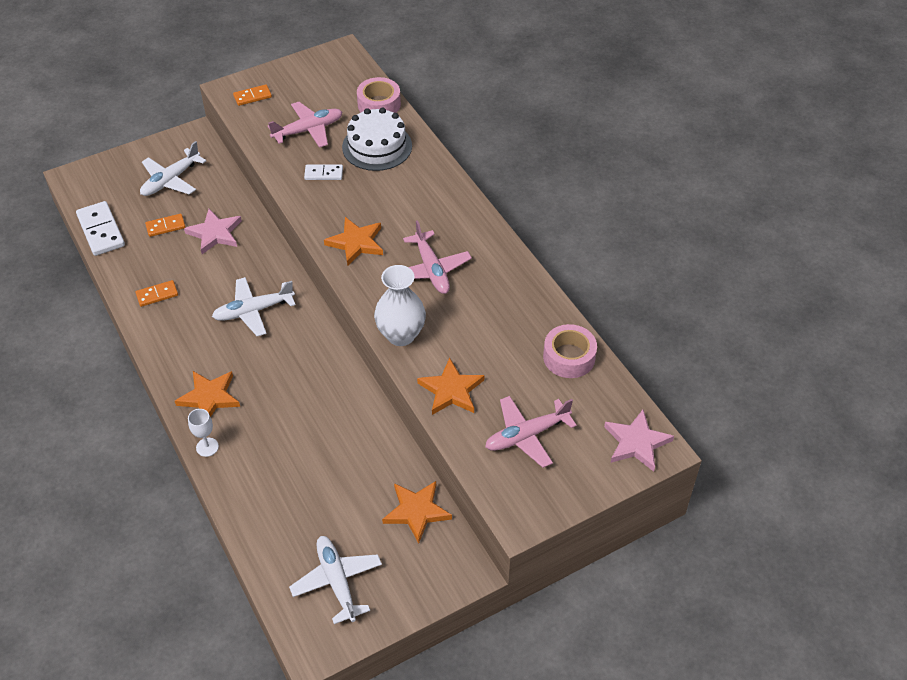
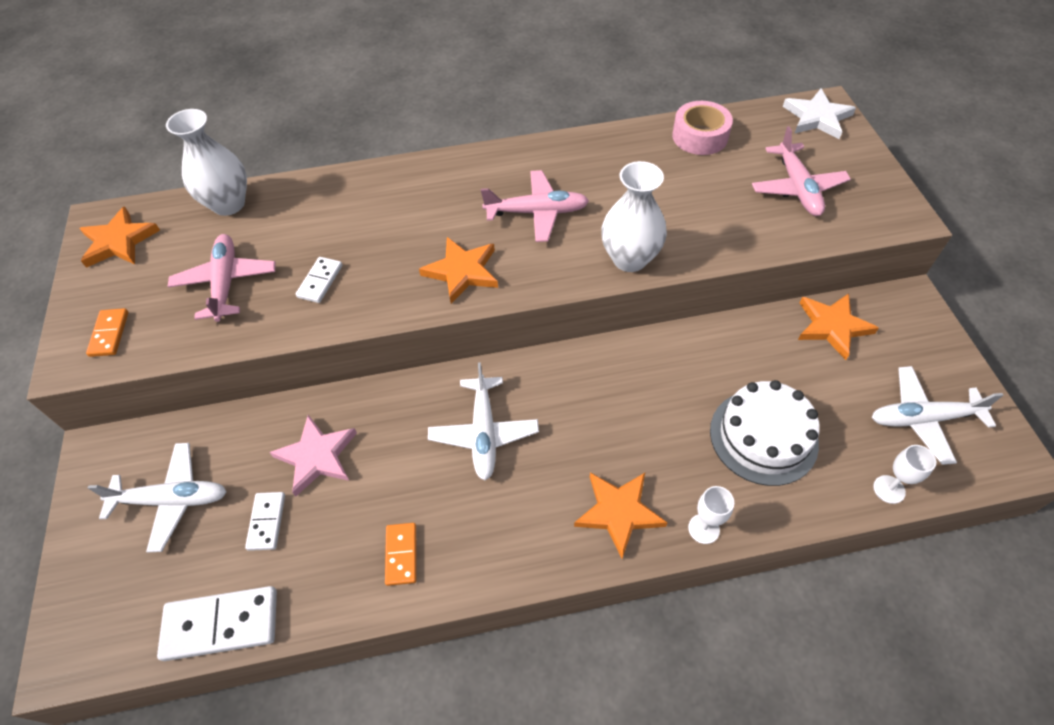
camera: 70 degrees left, 5 degrees up
(165, 226) = (266, 522): orange domino -> white domino
(171, 180) = (172, 500): white plane -> white plane turned 60 degrees counterclockwise
(264, 559) = (889, 489): none -> white goblet
(377, 146) = (303, 220): white cake -> white cake (763, 436)
(379, 104) = (228, 204): pink tape -> white vase
(451, 390) = (724, 232): orange star -> orange star (119, 241)
(636, 443) = (817, 117): pink star -> white star

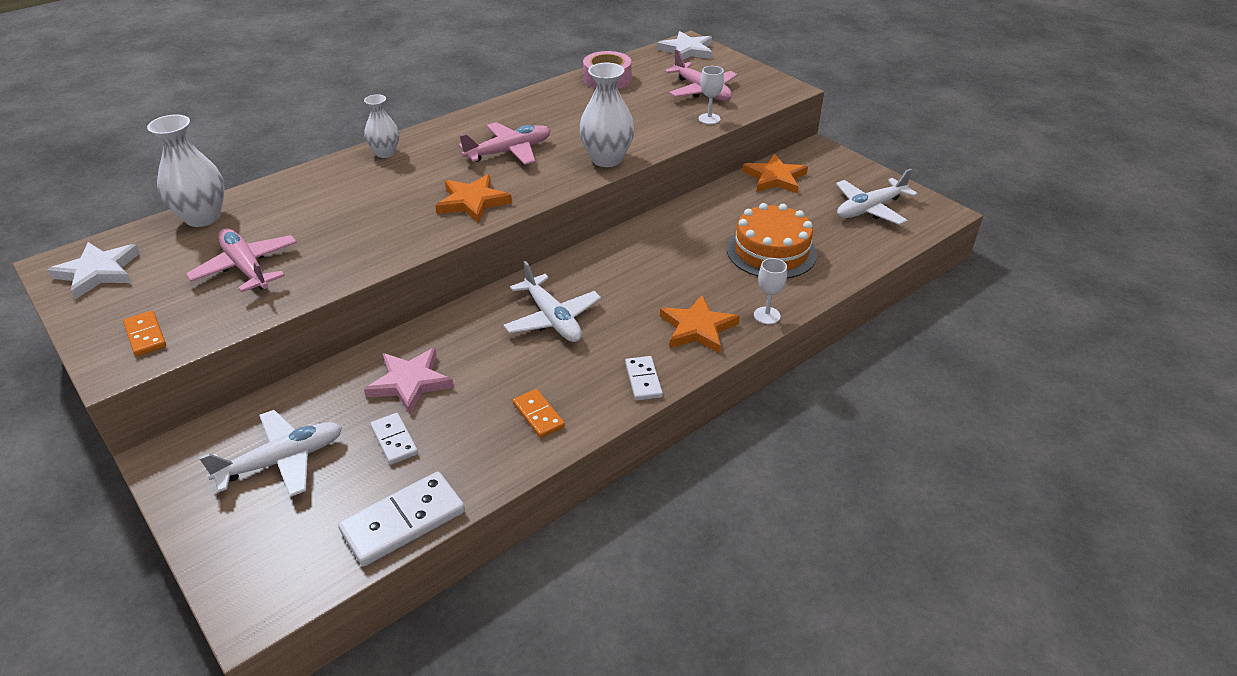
camera: 30 degrees left, 15 degrees down
(119, 241) = (98, 272): orange star -> white star
(320, 281) = (343, 242): white domino -> white domino (643, 380)
(422, 174) = (385, 153): none -> white vase
(763, 436) = (771, 252): white cake -> orange cake
(889, 489) = (875, 252): white goblet -> white goblet (709, 119)

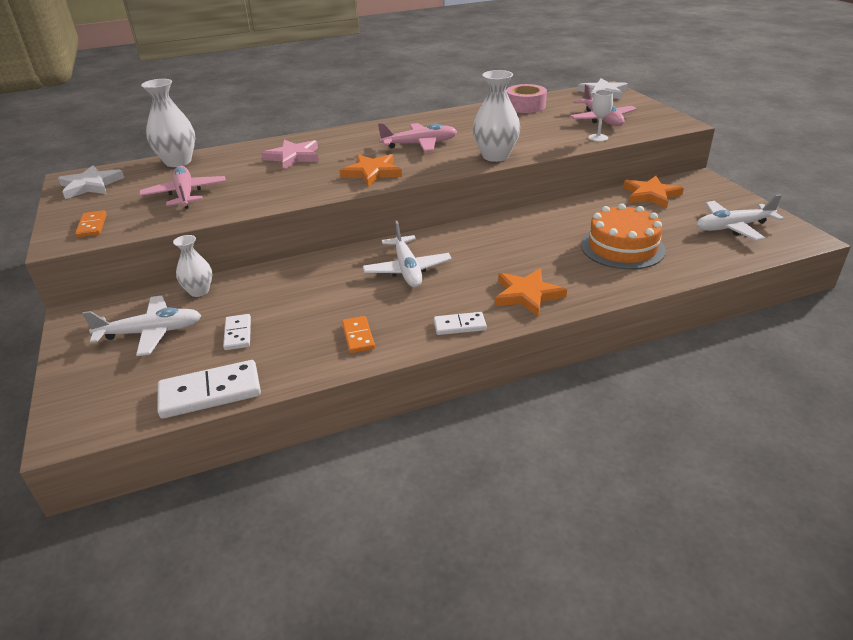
camera: 20 degrees right, 5 degrees down
(385, 153) = (327, 137): white vase -> white vase (199, 291)
(410, 382) = (273, 296): pink star -> pink star (293, 157)
(643, 380) = (459, 326): white domino -> white domino turned 75 degrees clockwise
(767, 315) = (595, 294): white goblet -> none

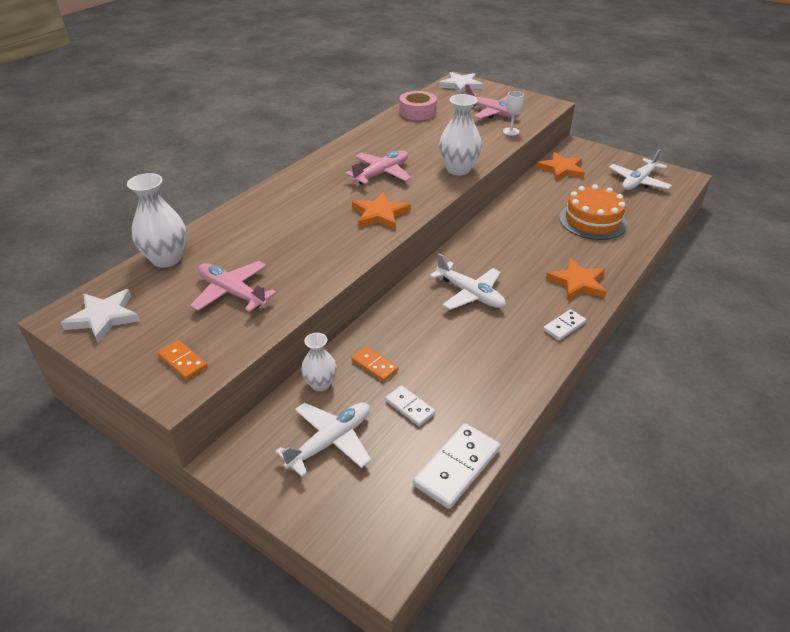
camera: 35 degrees left, 5 degrees up
(293, 157) = (283, 218): pink star -> none
(358, 336) = (506, 366): orange domino -> orange domino (374, 365)

